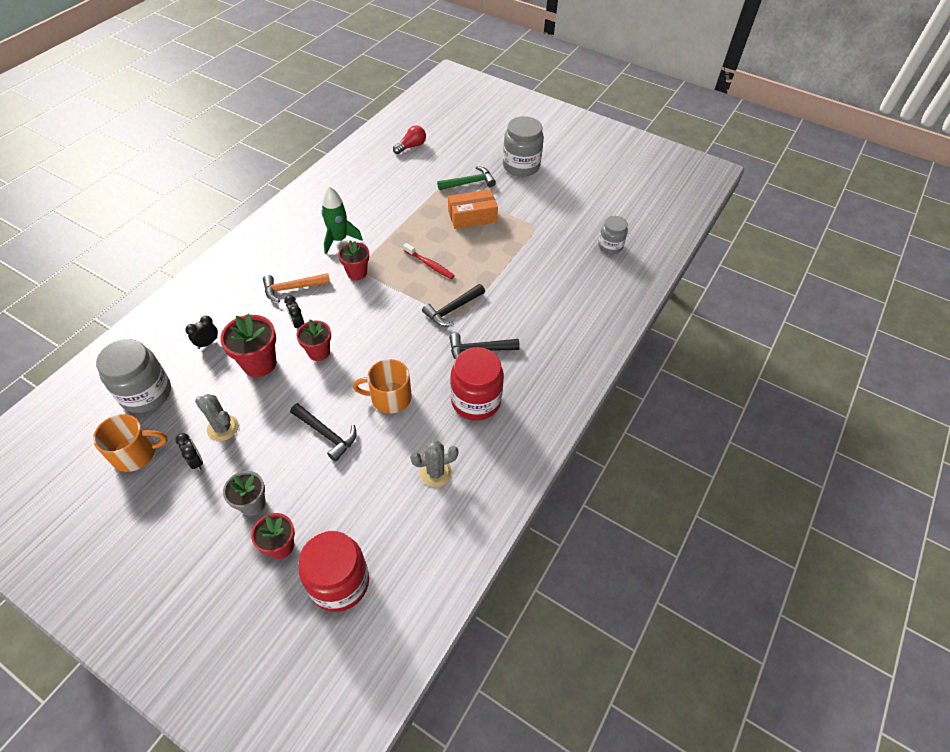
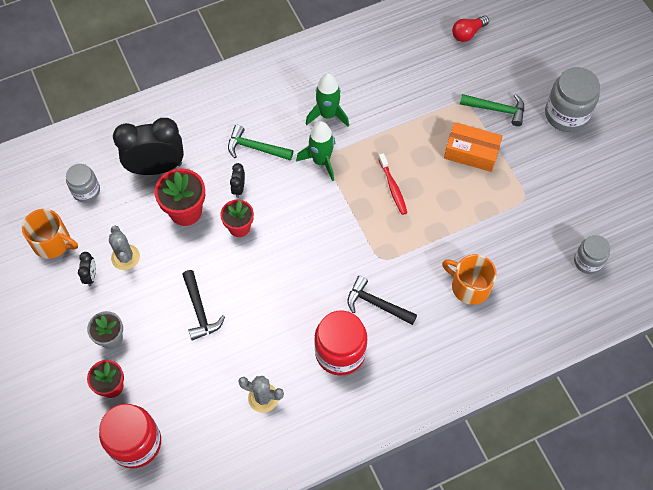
camera: 35 degrees right, 10 degrees up
(146, 393) = (86, 191): grey jar -> grey jar, size x0.61
(207, 343) = (156, 167): black clock -> black clock, size x2.37
(292, 288) = (255, 148): orange hammer -> green hammer
(357, 273) = (321, 161): red flower pot -> green rocket
(390, 397) = (270, 306): orange mug -> orange mug (469, 286)
(411, 146) = (468, 33): red light bulb -> red light bulb turned 150 degrees clockwise
(452, 309) = (381, 248): black hammer -> none

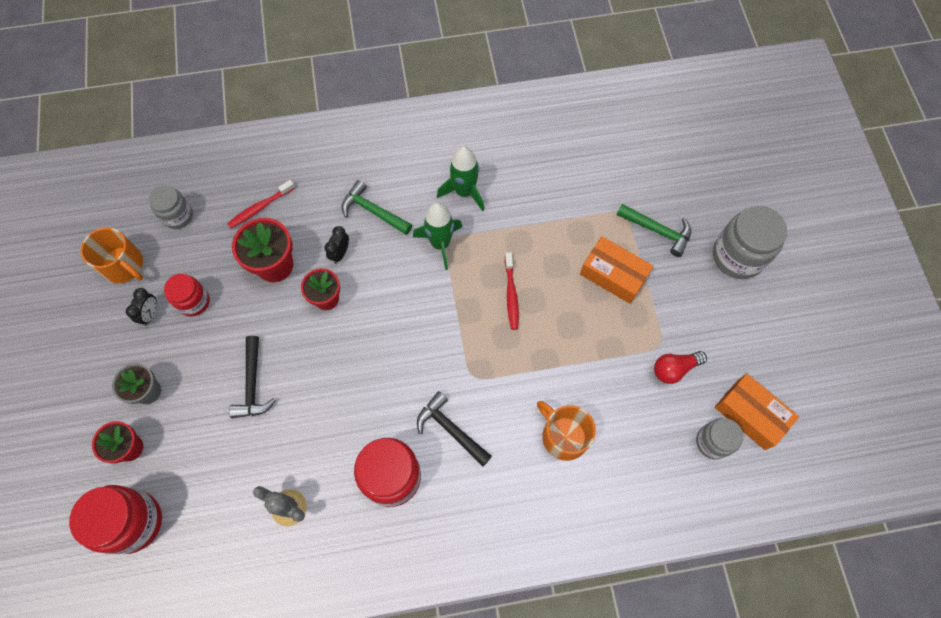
camera: 15 degrees right, 5 degrees up
(125, 257) = (194, 302): grey cactus -> red jar
(156, 167) = (260, 208): black clock -> red toothbrush
(468, 33) = (650, 134): red light bulb -> red light bulb (674, 369)
(611, 233) = (750, 414): none -> orange box

